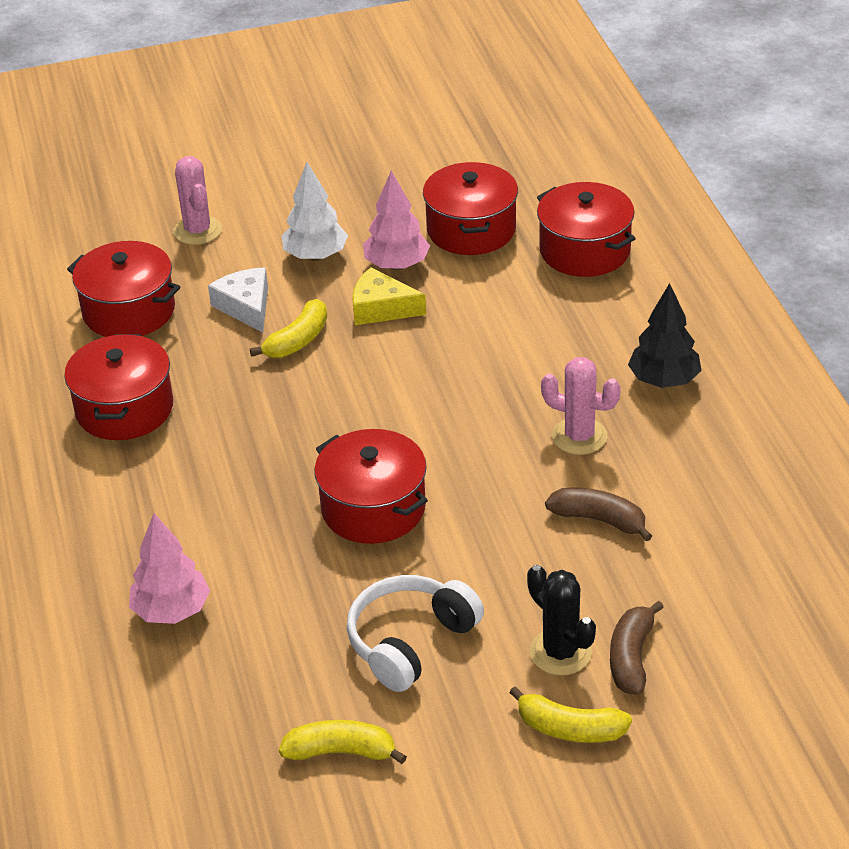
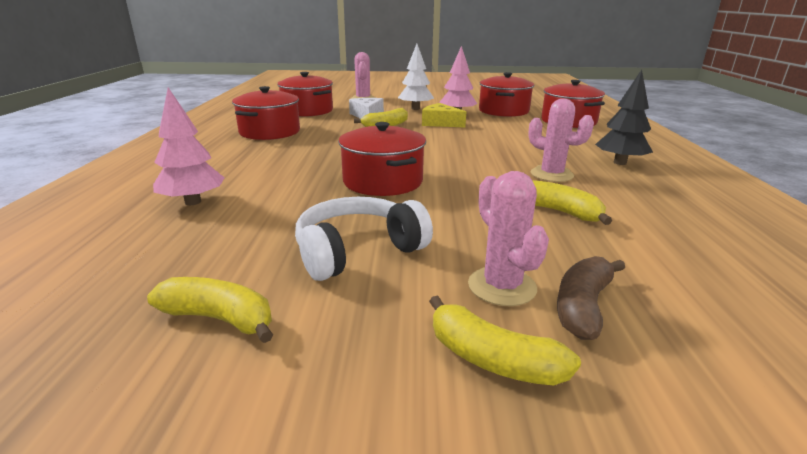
camera: 15 degrees right, 15 degrees down
(560, 652) = (502, 286): black cactus -> pink cactus
(599, 520) = (561, 212): brown banana -> yellow banana

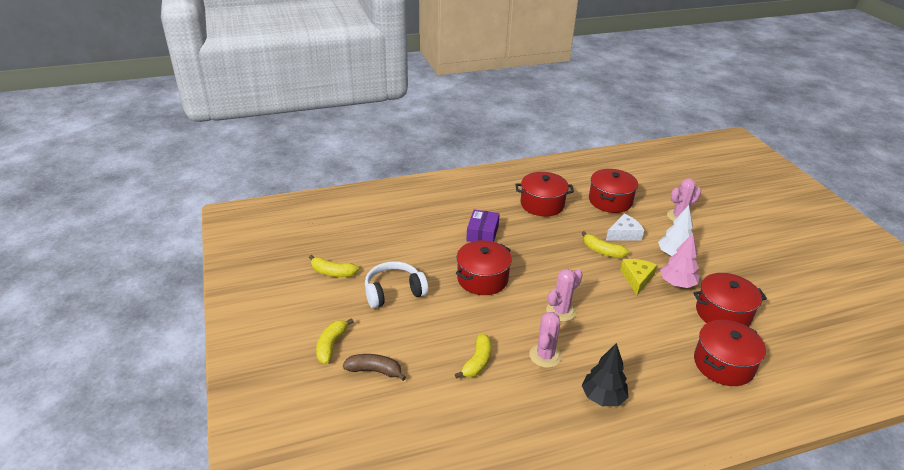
camera: 70 degrees right, 10 degrees up
(193, 202) = (418, 224): pink tree -> none
(220, 319) = (332, 272): yellow banana -> yellow banana turned 105 degrees clockwise
(283, 166) = (482, 233): none -> purple box
(357, 251) = (394, 292): white headphones -> white headphones turned 60 degrees counterclockwise
(502, 286) = (381, 343): pink cactus -> pink cactus (561, 311)

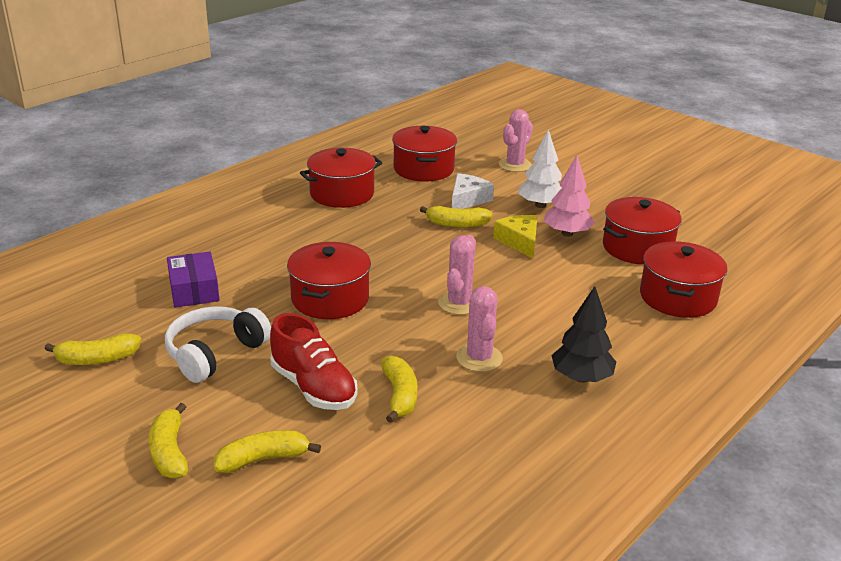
camera: 30 degrees left, 5 degrees down
(375, 371) = (263, 459): brown banana -> yellow banana
(432, 336) = (313, 387): none -> red shoe
(482, 233) = (288, 247): purple box -> purple box (194, 290)

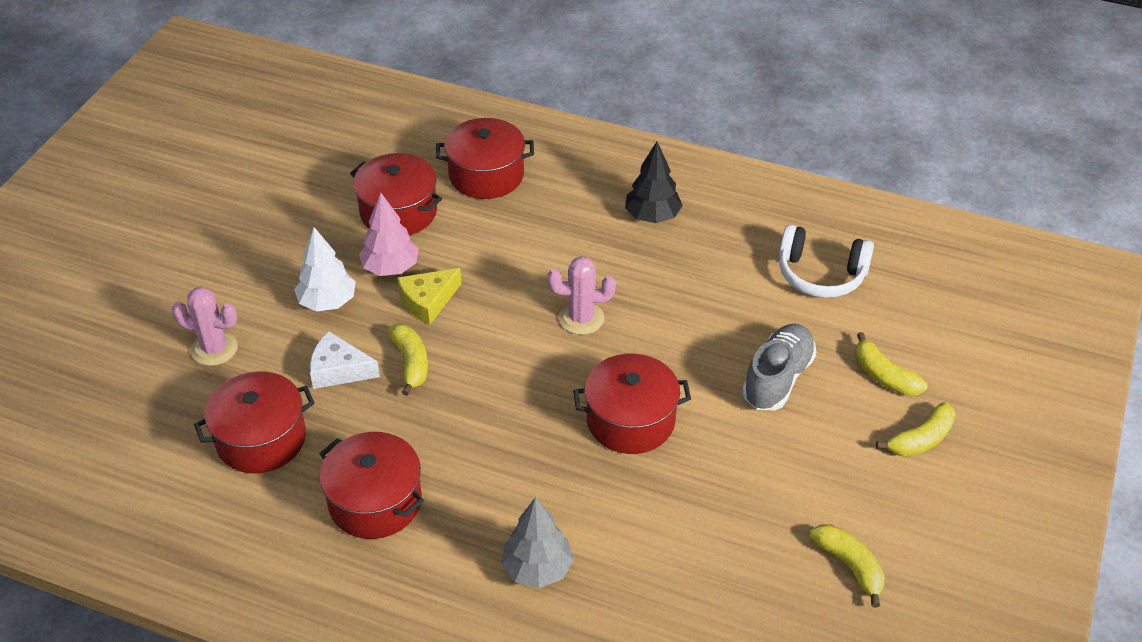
camera: 110 degrees left, 15 degrees up
(194, 290) = (683, 548): purple box -> none
(215, 353) = (778, 473): white headphones -> white headphones (821, 274)
(237, 234) = (537, 569): none -> grey tree
(313, 387) = (777, 379): red shoe -> grey shoe
(399, 396) = (750, 319): yellow banana -> none
(479, 358) = (664, 283): pink cactus -> none

